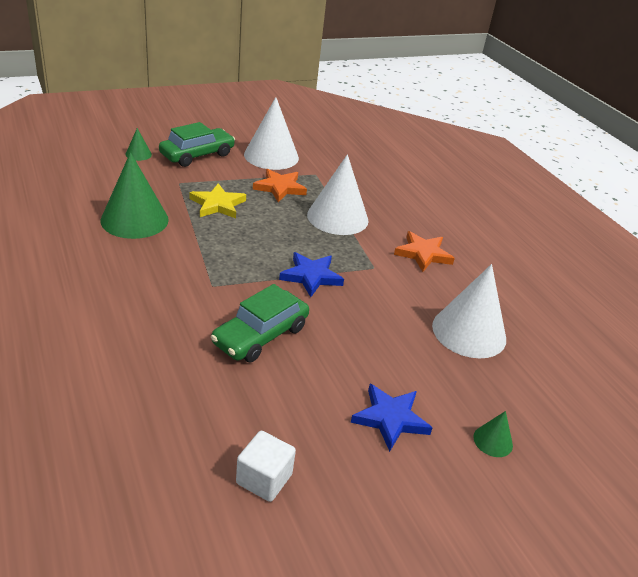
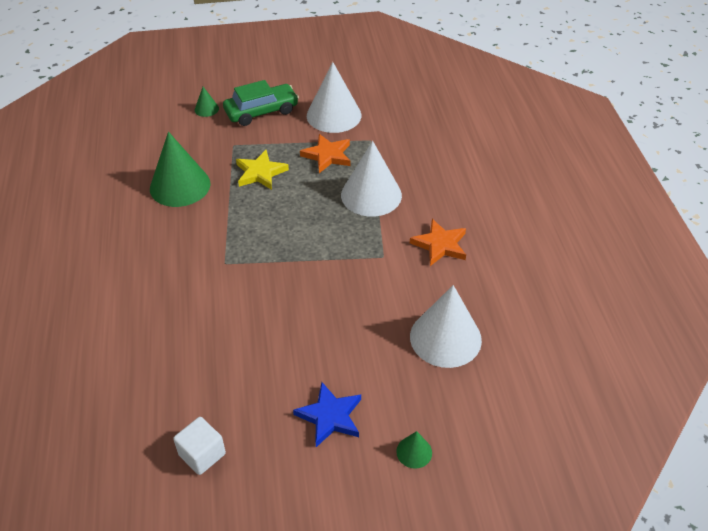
camera: 20 degrees right, 10 degrees up
(260, 335) = (248, 319): green car -> none
(311, 276) = (318, 261): blue star -> none

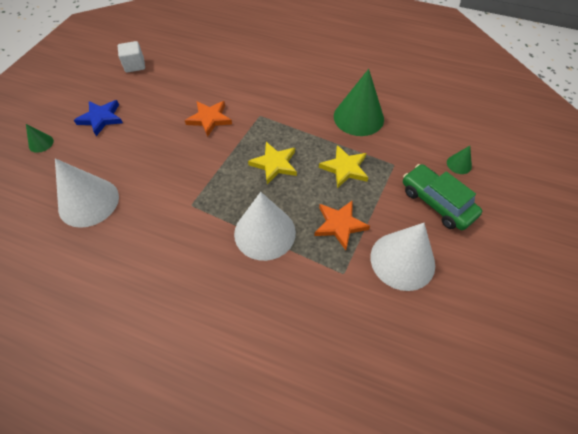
camera: 120 degrees right, 10 degrees up
(261, 111) = (437, 202): green car -> green car turned 135 degrees clockwise
(289, 221) = (274, 164): none -> yellow star
(440, 245) = (169, 251): orange star -> orange star (209, 119)

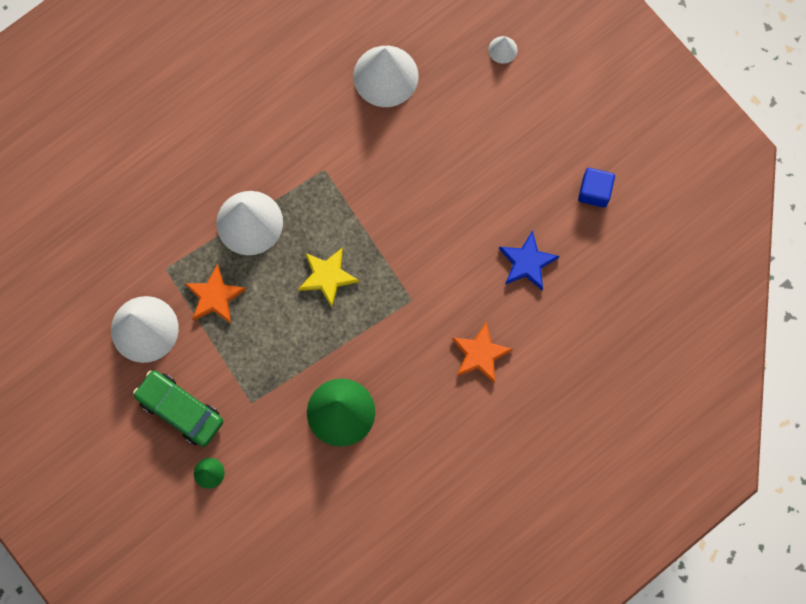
camera: 120 degrees right, 20 degrees up
(41, 143) = (502, 49): green cone -> white cone
(101, 118) = (509, 122): blue star -> blue star (527, 262)
(135, 65) = (594, 191): white cube -> blue cube
(209, 119) = (438, 240): orange star -> orange star (480, 354)
(345, 168) = (278, 346): yellow star -> none
(437, 202) = (180, 410): green car -> green car turned 135 degrees counterclockwise

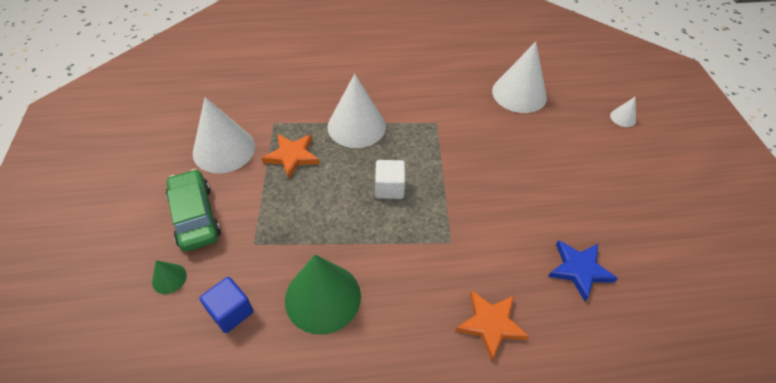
camera: 30 degrees right, 25 degrees down
(327, 277) = (389, 188): yellow star -> white cube
(594, 191) = (673, 247): blue cube -> blue cube (231, 311)

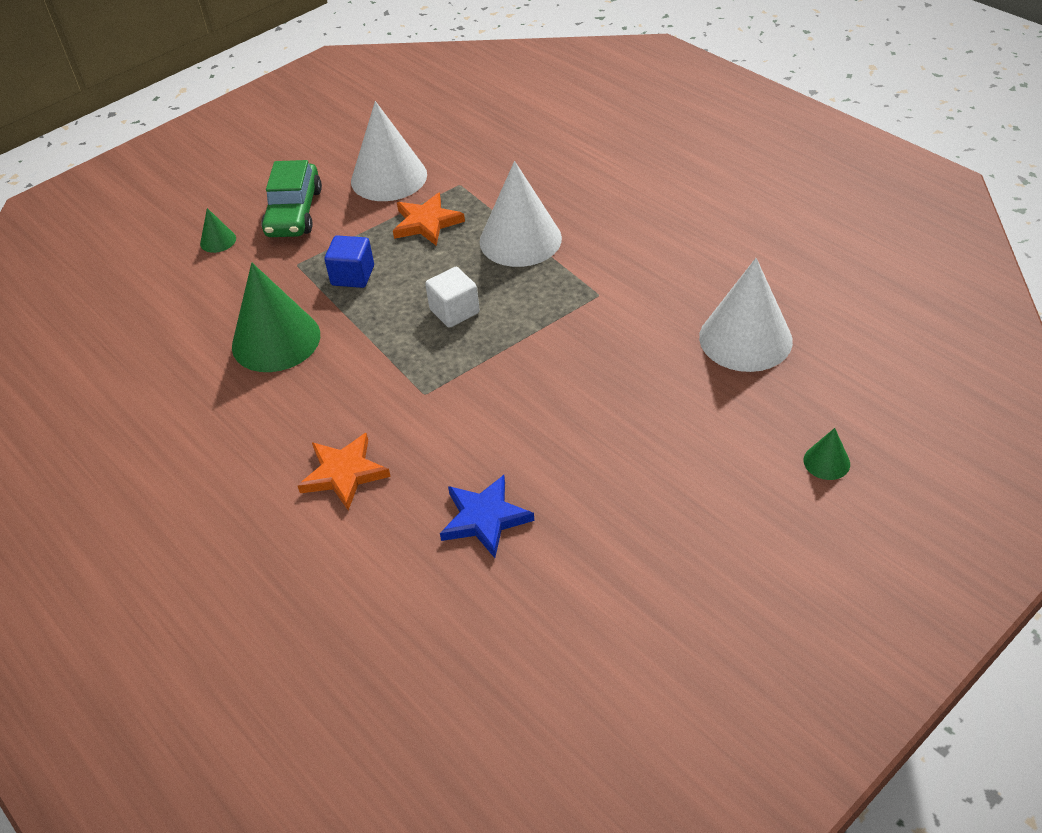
camera: 60 degrees right, 5 degrees down
(195, 216) = (294, 212): green car -> green car turned 150 degrees clockwise
(231, 311) = (215, 295): blue cube -> blue cube (353, 276)
(623, 118) = (826, 462): white cone -> green cone

